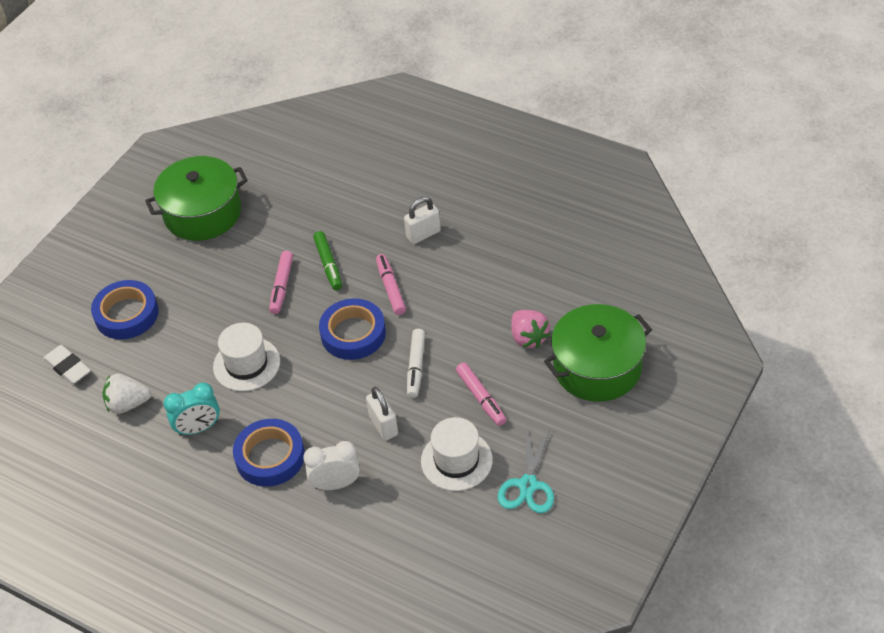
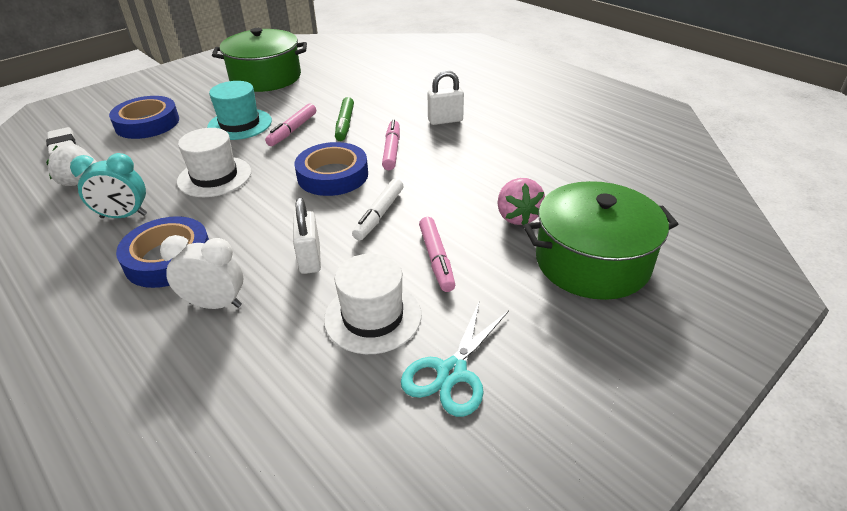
camera: 15 degrees right, 10 degrees down
(223, 291) = (239, 124): none -> turquoise hat

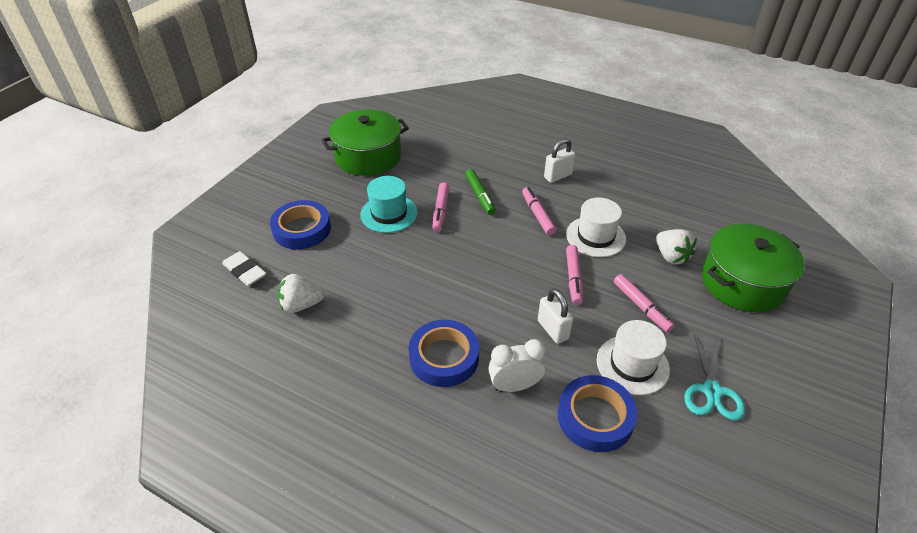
camera: 20 degrees left, 5 degrees up
(124, 216) = (371, 328): turquoise clock -> none
(214, 177) = (414, 272): white hat -> white hat (595, 236)
(333, 175) = (510, 249): blue tape -> blue tape (595, 417)
(379, 215) = (573, 278): white marker -> pink marker
(517, 216) = (671, 256): pink strawberry -> white strawberry

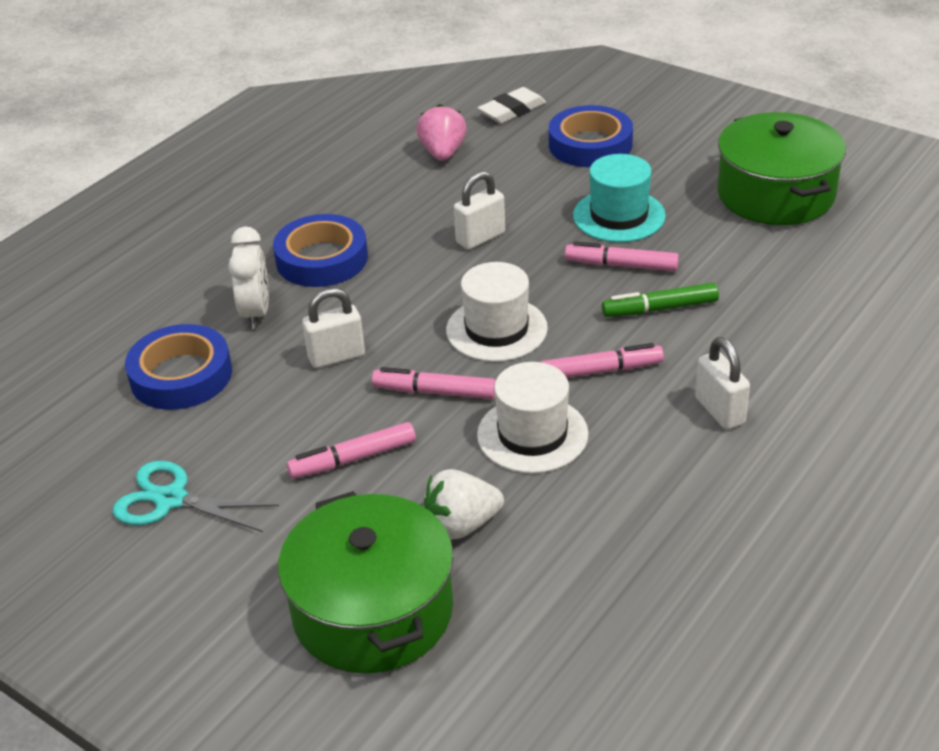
camera: 100 degrees right, 5 degrees down
(301, 305) = (443, 153): white strawberry -> pink strawberry
(414, 273) = (480, 238): none -> white padlock
(632, 364) = (247, 426): white hat -> white hat (496, 329)

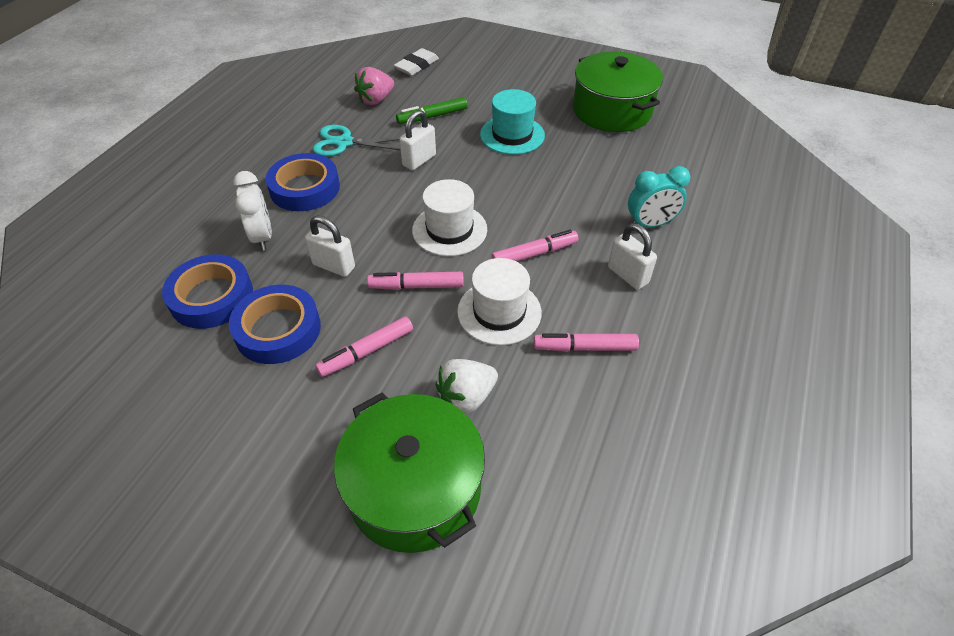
camera: 15 degrees left, 10 degrees up
(171, 499) = (223, 410): turquoise scissors -> turquoise scissors (344, 142)
(336, 356) = (334, 266): white padlock -> white padlock turned 60 degrees clockwise
(443, 153) = (376, 100): pink strawberry -> pink strawberry turned 120 degrees counterclockwise
(590, 145) = (477, 86): blue tape -> blue tape (278, 329)
(621, 265) = (525, 171): pink marker -> pink marker (585, 348)
(660, 309) = (561, 201): green marker -> green marker (432, 116)
(775, 351) = (650, 224): none -> turquoise clock

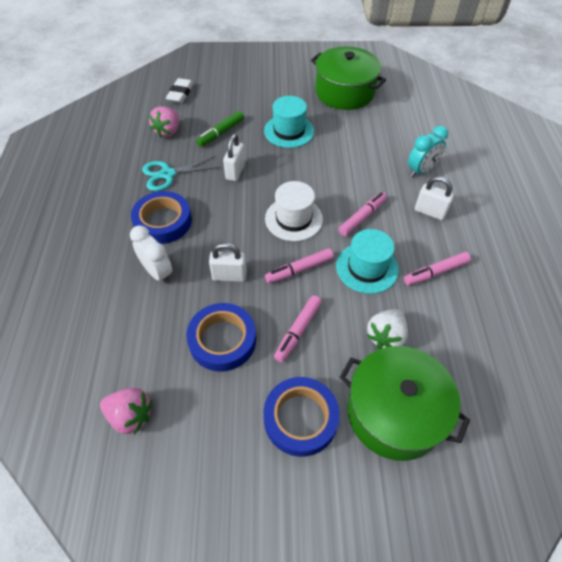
camera: 25 degrees left, 5 degrees up
(132, 369) = (130, 416): none -> pink strawberry
(212, 297) = (152, 335): blue tape -> blue tape (300, 418)
(499, 312) = (367, 268): white hat -> turquoise hat

